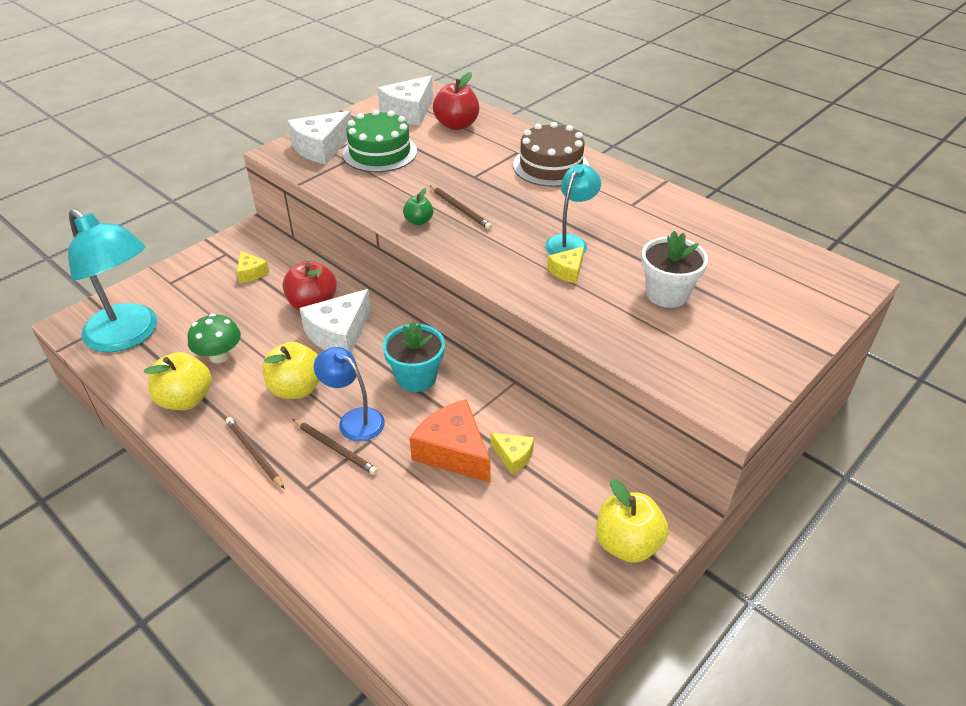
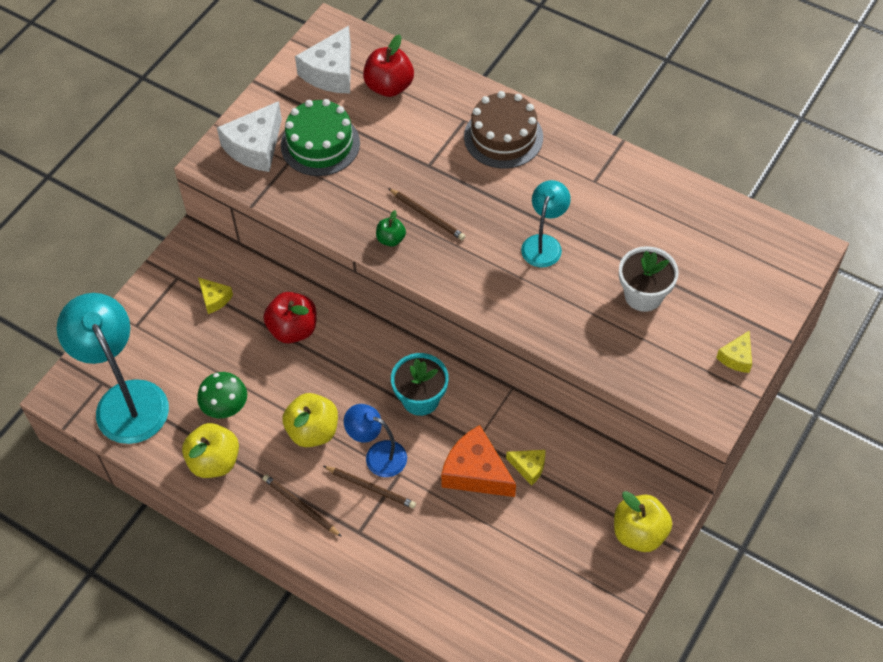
camera: 10 degrees left, 15 degrees up
(129, 336) = (126, 399): turquoise lamp -> turquoise lamp turned 150 degrees counterclockwise
(339, 334) = (331, 361): white cheese -> none
(567, 271) = (548, 282): yellow cheese -> yellow cheese (736, 357)

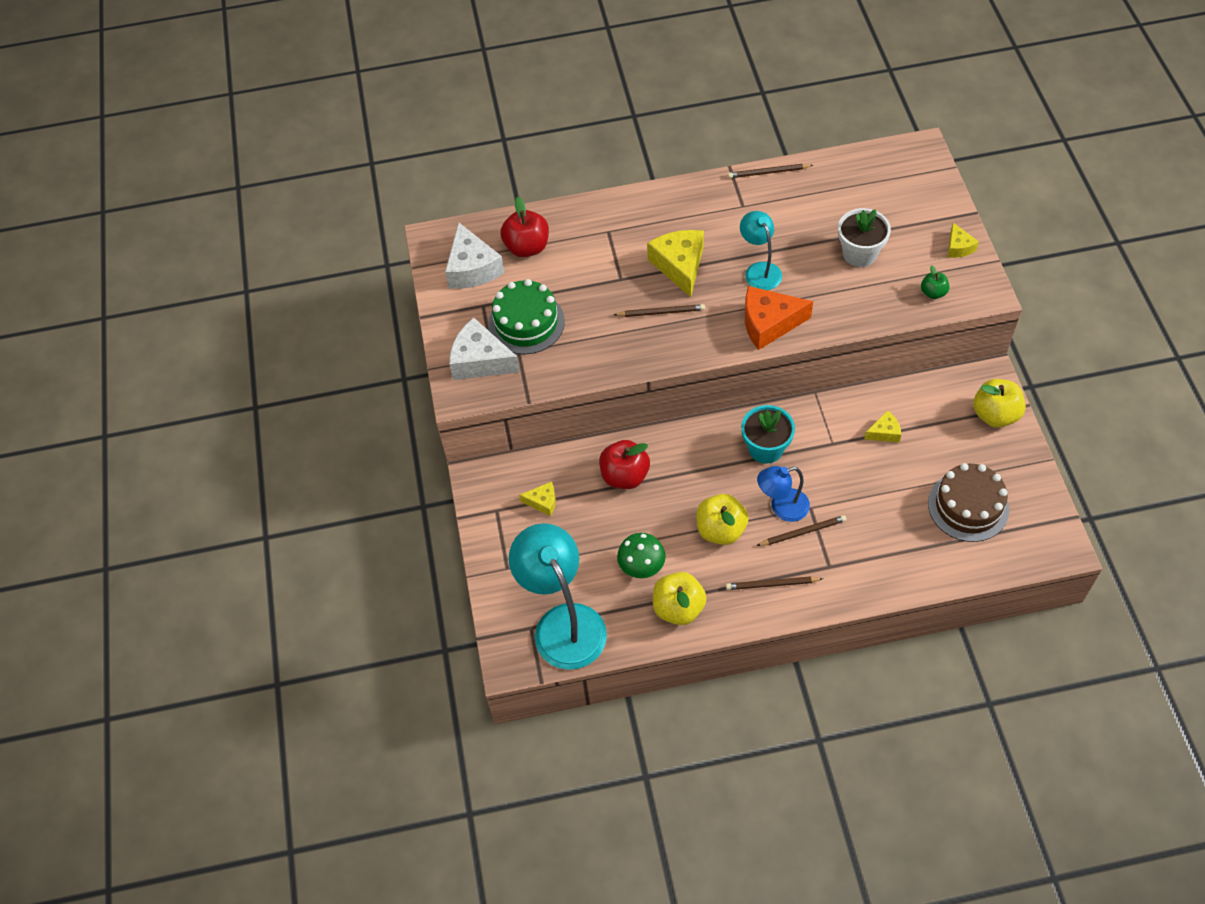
camera: 40 degrees left, 0 degrees up
(126, 399) = (563, 623): turquoise lamp -> turquoise lamp turned 45 degrees clockwise
(255, 147) = (480, 361): white cheese -> white cheese turned 120 degrees clockwise
(391, 239) = (655, 347): green apple -> green apple (933, 293)
(476, 472) = (856, 464): orange cheese -> orange cheese (769, 323)
(485, 190) = (679, 266): none -> yellow cheese
(503, 137) = (648, 222): brown cake -> brown cake (968, 506)
(649, 170) = (768, 172): none -> brown pencil

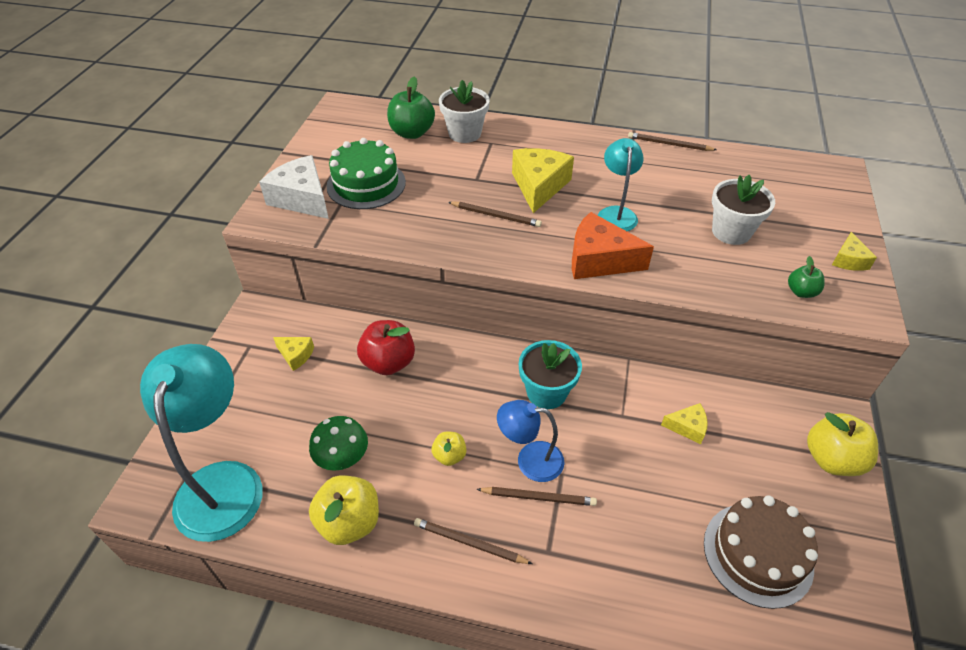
camera: 20 degrees right, 10 degrees down
(472, 268) = (354, 133): white cheese -> none
(527, 247) = (412, 133): red apple -> green apple
(577, 229) = (464, 133): none -> white flower pot
(720, 530) = (449, 456): yellow apple -> yellow apple, size x0.55

